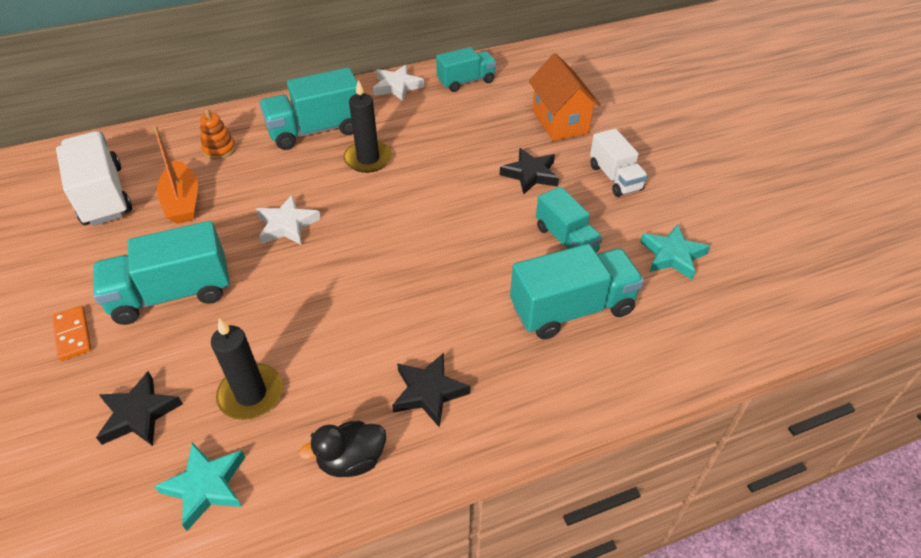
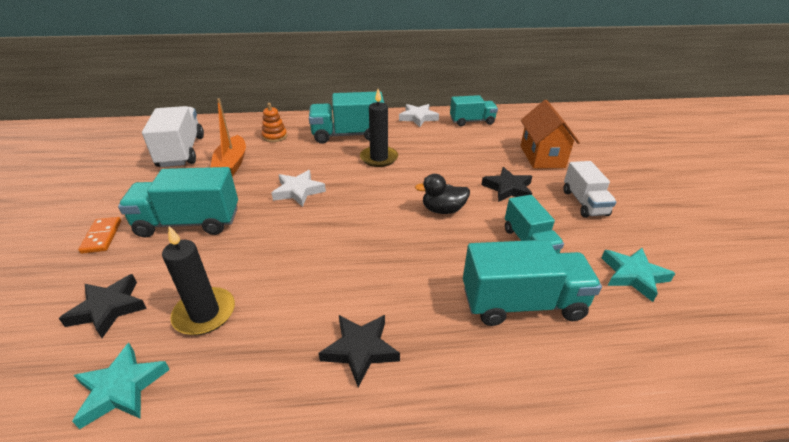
camera: 15 degrees right, 10 degrees down
(351, 460) = (261, 399): black duck -> black duck (443, 210)

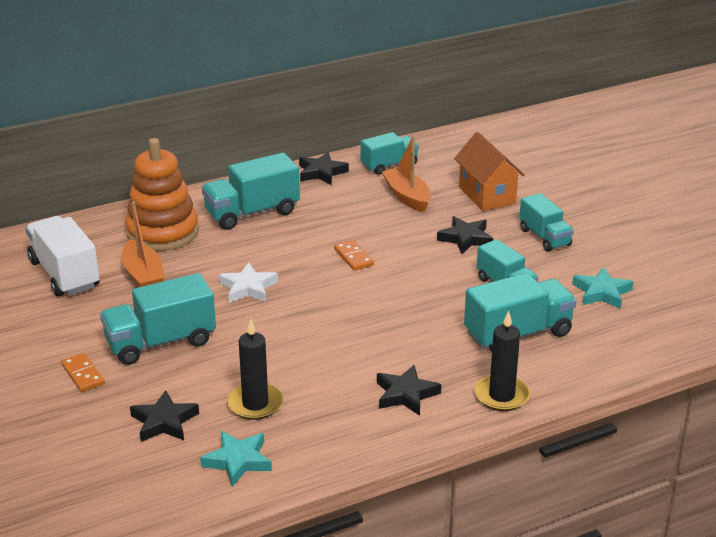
camera: 20 degrees left, 5 degrees down
(275, 136) = (162, 232): orange stacking toy -> orange stacking toy, size x2.29
(379, 158) = (309, 233): black candle -> black candle (501, 396)
(401, 184) = (353, 257): none -> orange domino
(418, 118) = (321, 172): white star -> black star
(443, 210) = (411, 274): black duck -> none
(474, 146) = (407, 197): none -> orange boat
(584, 203) = (544, 237): white truck -> turquoise truck

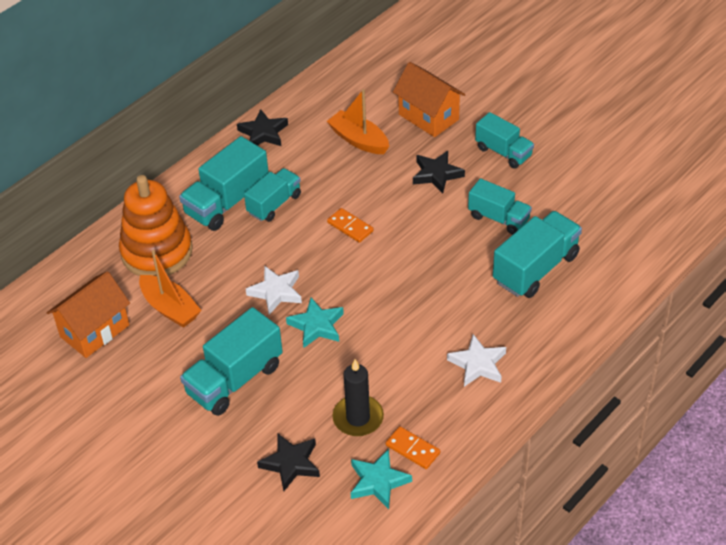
camera: 20 degrees left, 15 degrees up
(64, 274) = (94, 331): white truck -> orange house
(83, 374) = (186, 438): orange domino -> orange domino (412, 449)
(389, 165) = (321, 105): turquoise truck -> turquoise truck (274, 204)
(406, 394) = (478, 364): black star -> white star
(501, 396) = (556, 339): black candle -> none
(602, 292) = (581, 200): turquoise star -> turquoise star (316, 326)

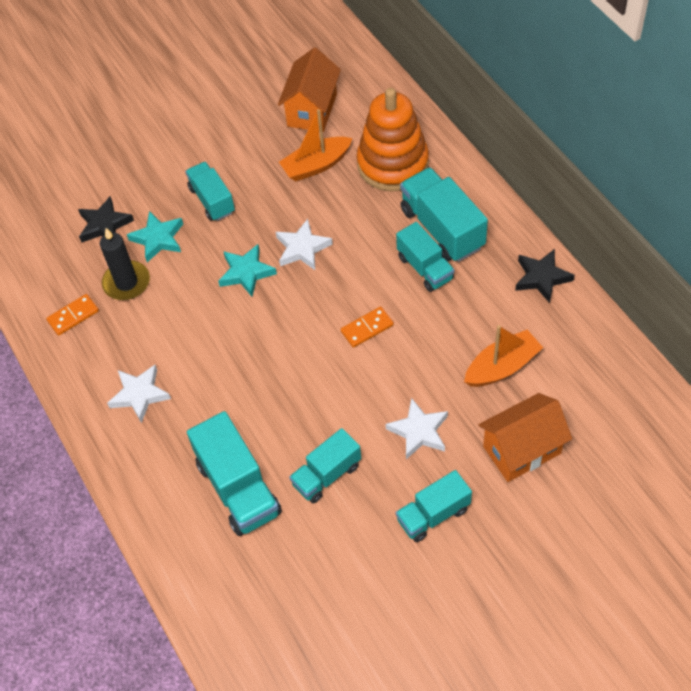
camera: 110 degrees right, 10 degrees up
(94, 331) = (312, 110): orange house -> orange house turned 45 degrees clockwise
(234, 379) = (212, 200): turquoise truck -> turquoise truck, size x0.65
(378, 481) = (54, 282): turquoise star -> turquoise star (158, 239)
(436, 174) = (419, 431): black star -> white star

